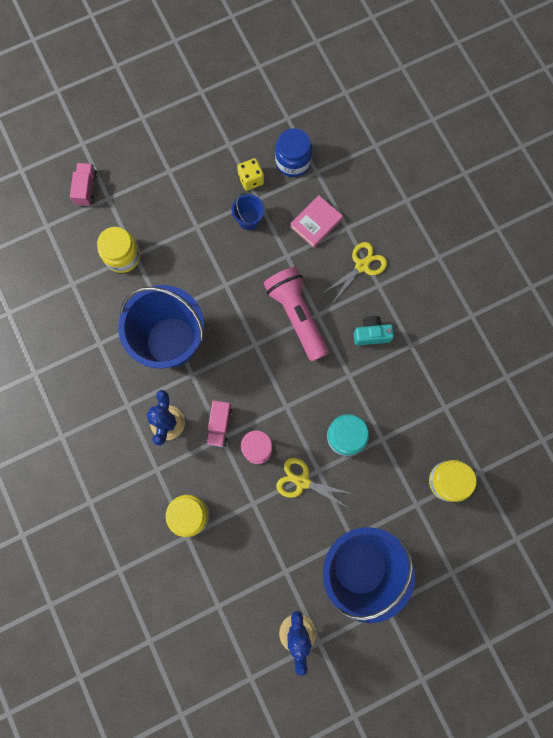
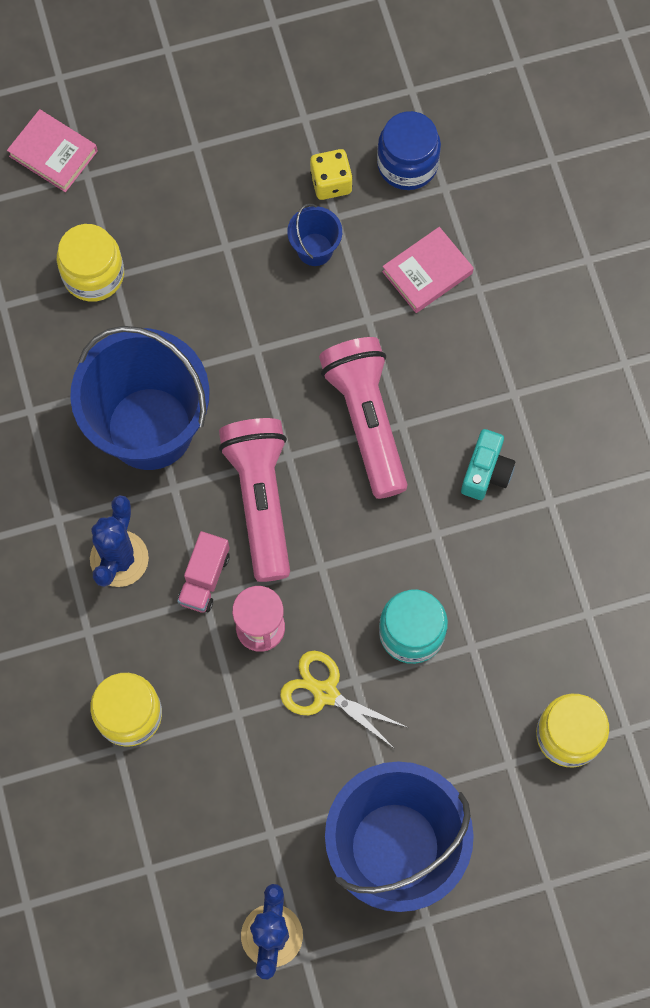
camera: 10 degrees right, 5 degrees down
(86, 189) = (53, 153): pink truck -> pink book
(244, 373) = (260, 500): none -> pink flashlight
(362, 266) = (491, 356): yellow scissors -> none
(371, 334) = (486, 472): turquoise camera -> turquoise camera turned 105 degrees clockwise

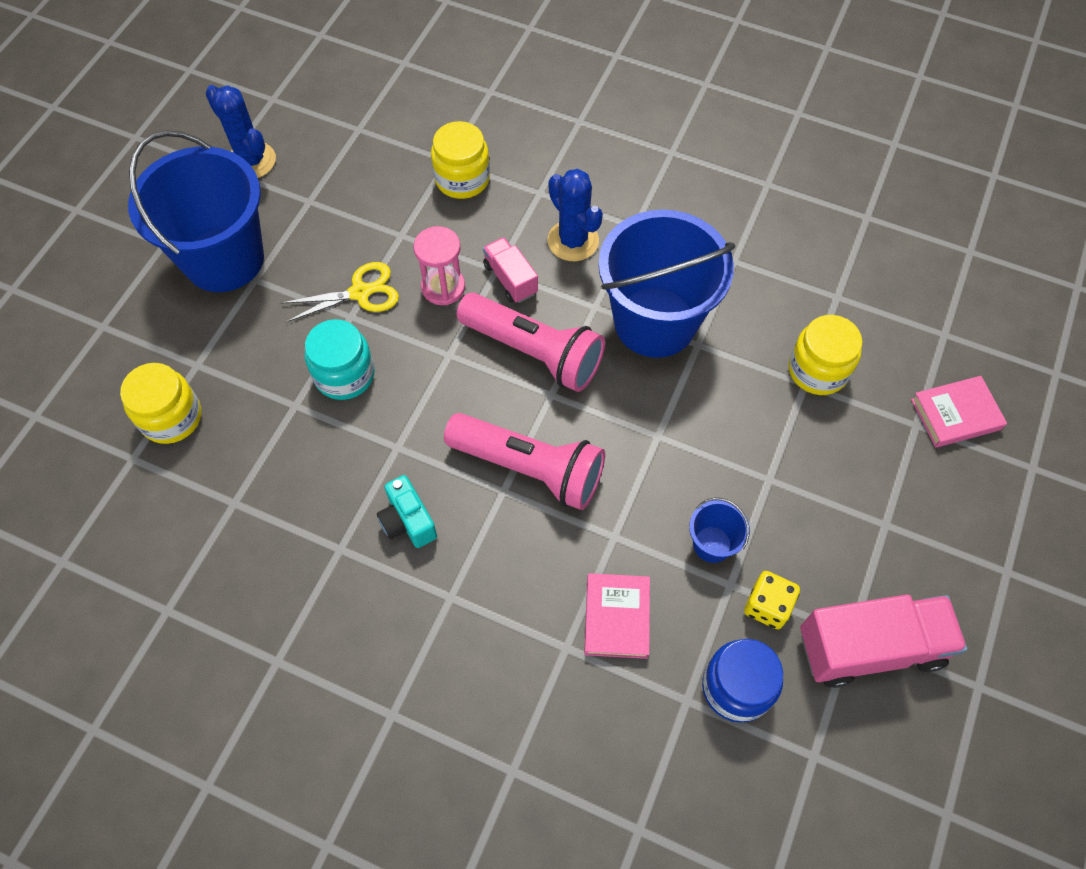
camera: 130 degrees right, 10 degrees down
(304, 101) = (870, 647): none -> pink truck

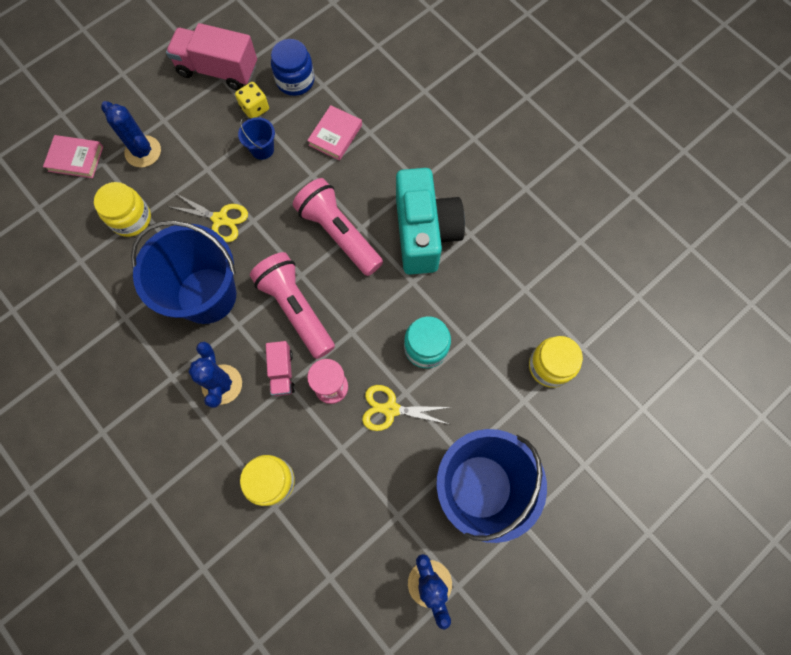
camera: 155 degrees left, 10 degrees up
(408, 521) = (424, 233): turquoise camera -> turquoise camera, size x2.18
(703, 419) = (220, 219): none -> yellow scissors
(876, 464) = (143, 151): none -> blue cactus

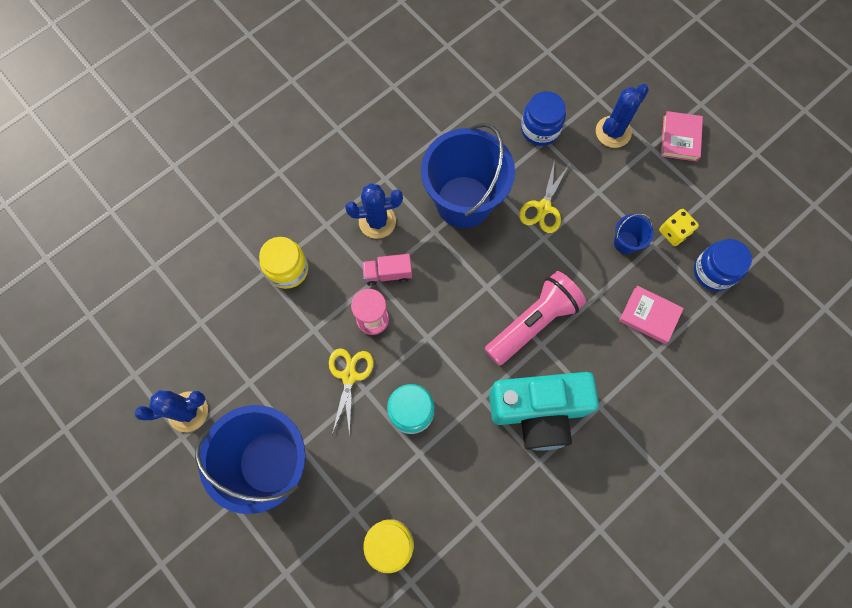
camera: 90 degrees right, 0 degrees up
(75, 159) = (600, 75): pink book -> pink book (680, 138)
(131, 219) = (540, 129): yellow jar -> blue jar
(218, 70) = (716, 193): pink truck -> none
(296, 308) = (451, 283): pink flashlight -> none

